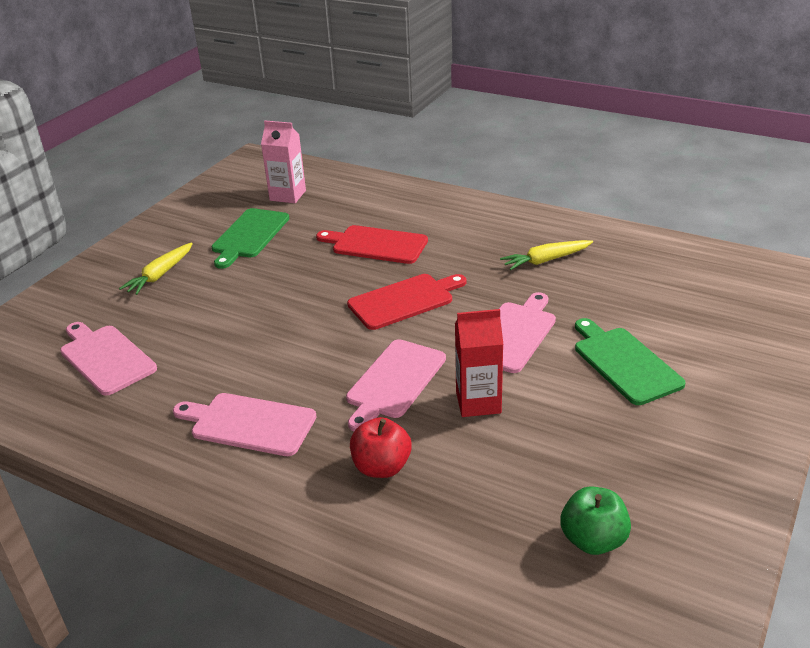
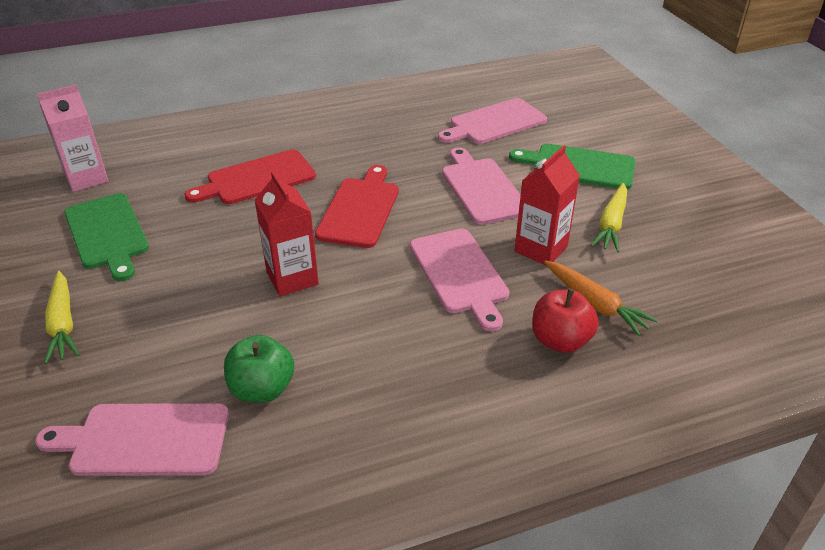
camera: 50 degrees left, 5 degrees up
(249, 424) = (404, 388): pink cutting board -> pink cutting board (494, 123)
(296, 320) = (292, 278): none -> red carton
(448, 463) = (595, 304): none -> orange carrot
(546, 260) = (415, 125): yellow carrot -> yellow carrot (611, 224)
(593, 540) = (747, 287): green apple -> green apple (262, 389)

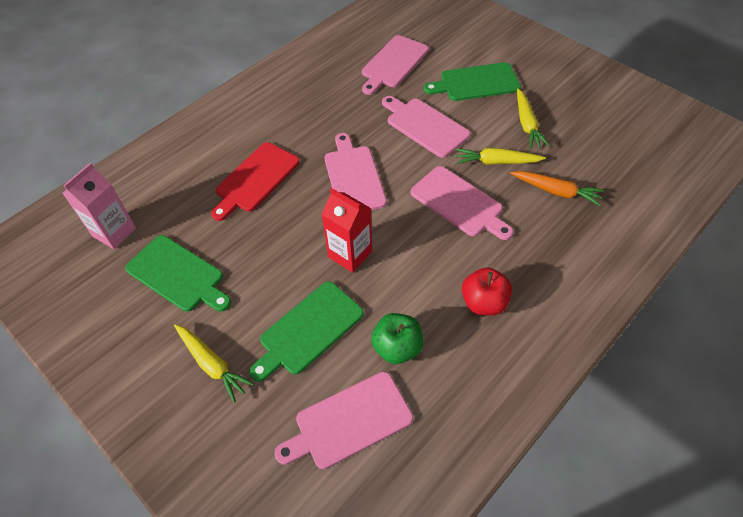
camera: 25 degrees left, 15 degrees up
(184, 332) = (308, 330): none -> green cutting board
(360, 209) = (353, 177): red cutting board -> pink cutting board
(541, 249) = (496, 162): red carton -> yellow carrot
(560, 340) = (553, 227): red apple -> red apple (483, 302)

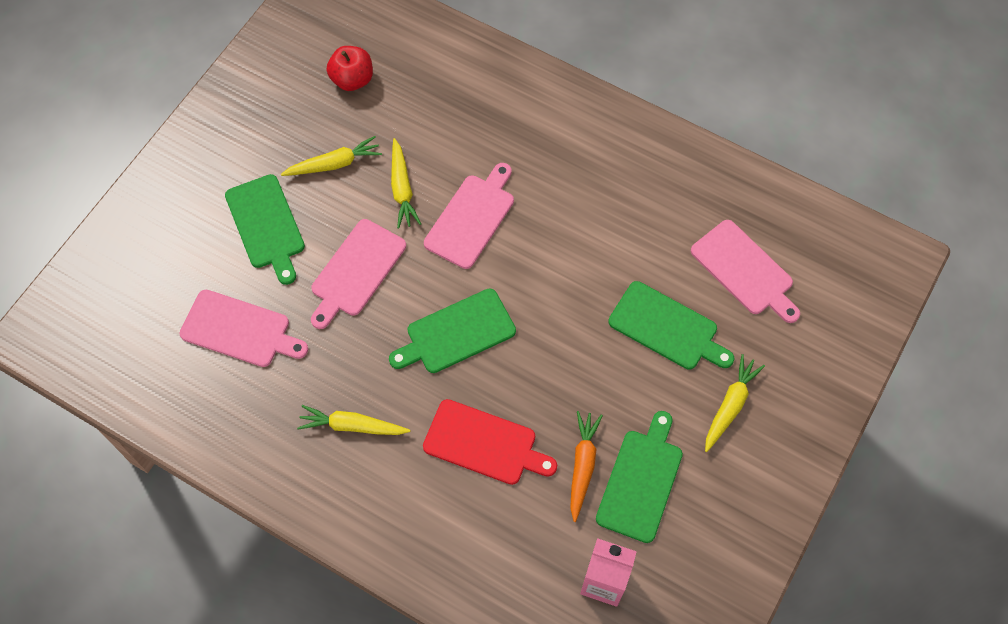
camera: 105 degrees left, 10 degrees up
(300, 110) = (352, 426): none -> yellow carrot
(350, 254) = (567, 311): red carton -> none
(353, 177) = (456, 333): pink cutting board -> green cutting board
(397, 348) = (662, 246): green apple -> none
(483, 302) = (591, 181): red apple -> red apple (352, 80)
(556, 191) = (434, 129): orange carrot -> orange carrot (582, 466)

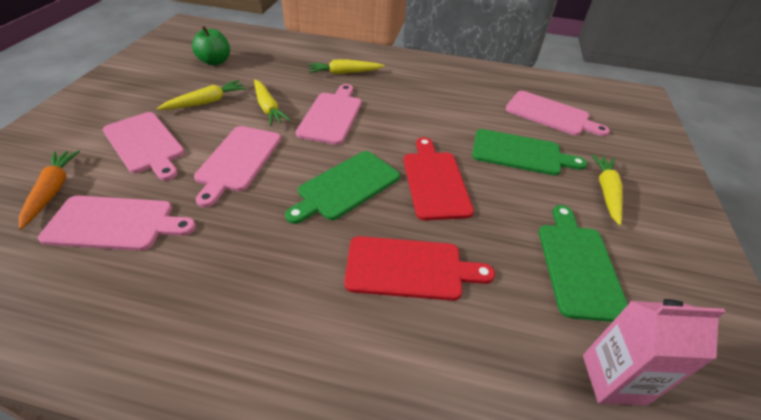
camera: 20 degrees left, 20 degrees down
(266, 225) = (145, 144): green cutting board -> pink cutting board
(352, 80) = (215, 62): red apple -> green apple
(352, 426) = (258, 284): yellow carrot -> yellow carrot (344, 73)
(550, 347) = (435, 181): none -> red cutting board
(582, 466) = (516, 265): orange carrot -> orange carrot (53, 191)

